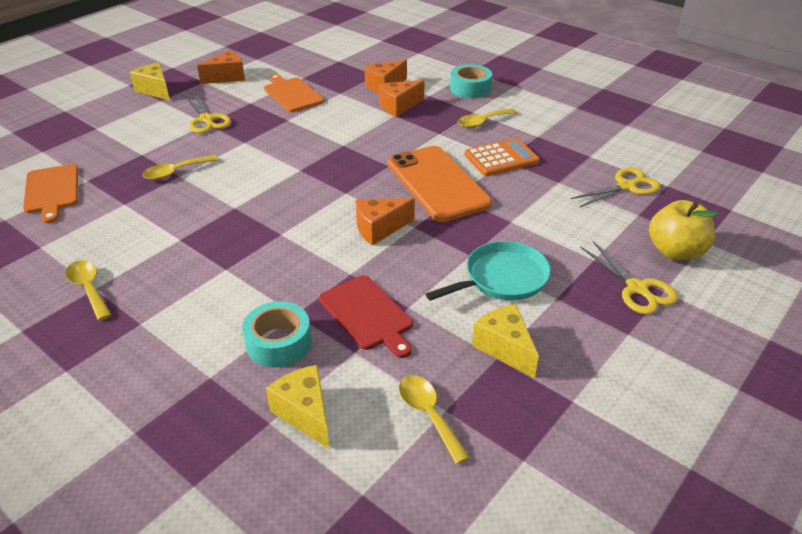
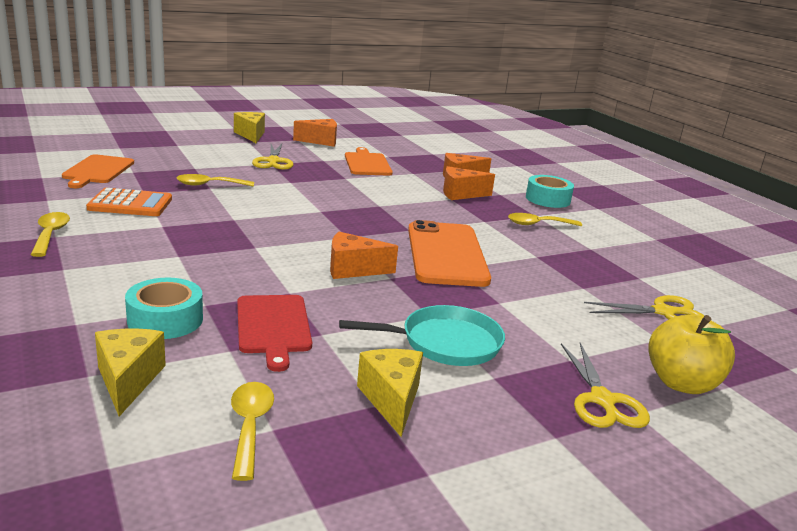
camera: 20 degrees right, 15 degrees down
(501, 158) = (534, 254): orange calculator -> orange calculator (130, 204)

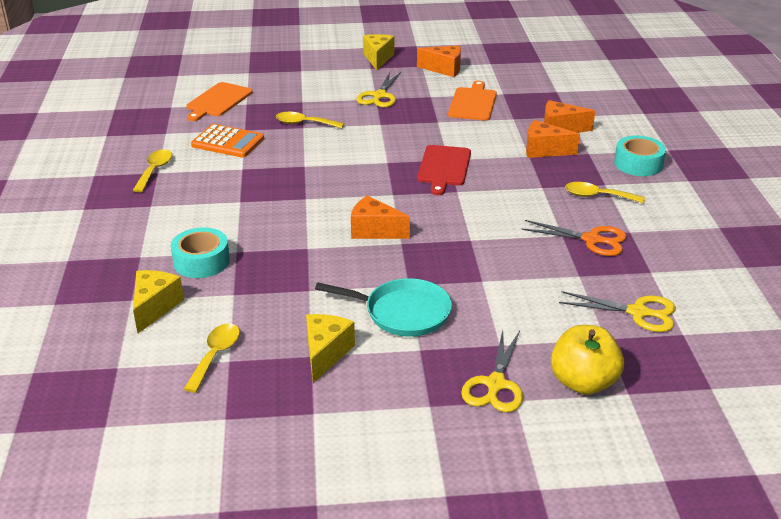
camera: 25 degrees right, 10 degrees up
(273, 326) = (276, 278): red cutting board -> red cutting board (444, 167)
(446, 254) = (472, 223): orange phone -> none
(566, 257) = (592, 240): none -> orange scissors

